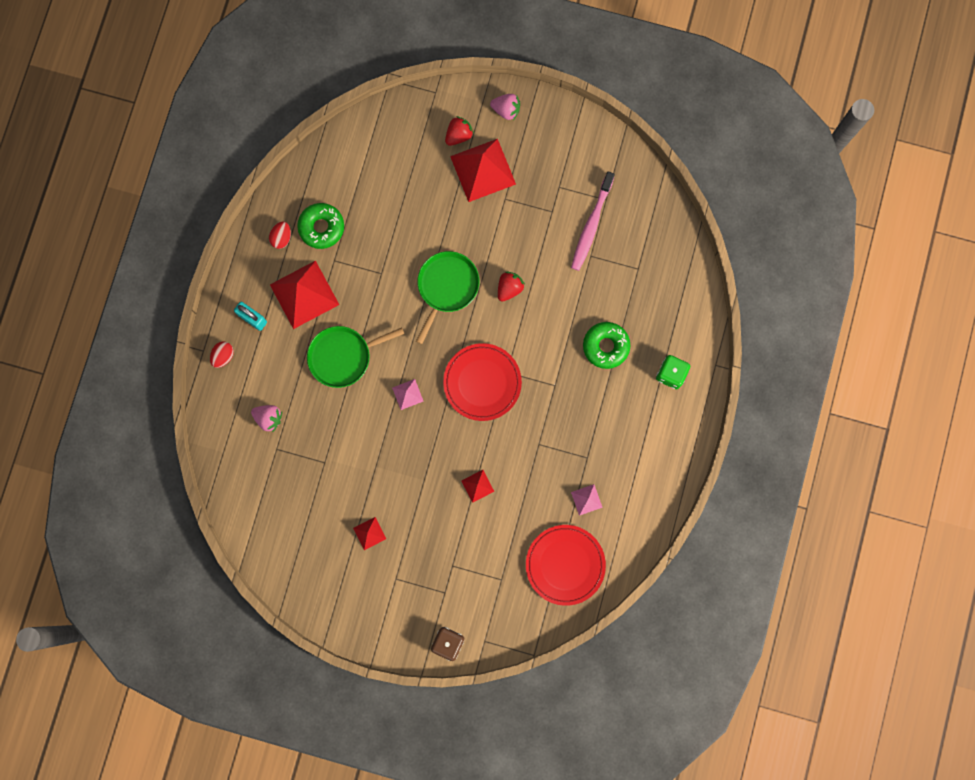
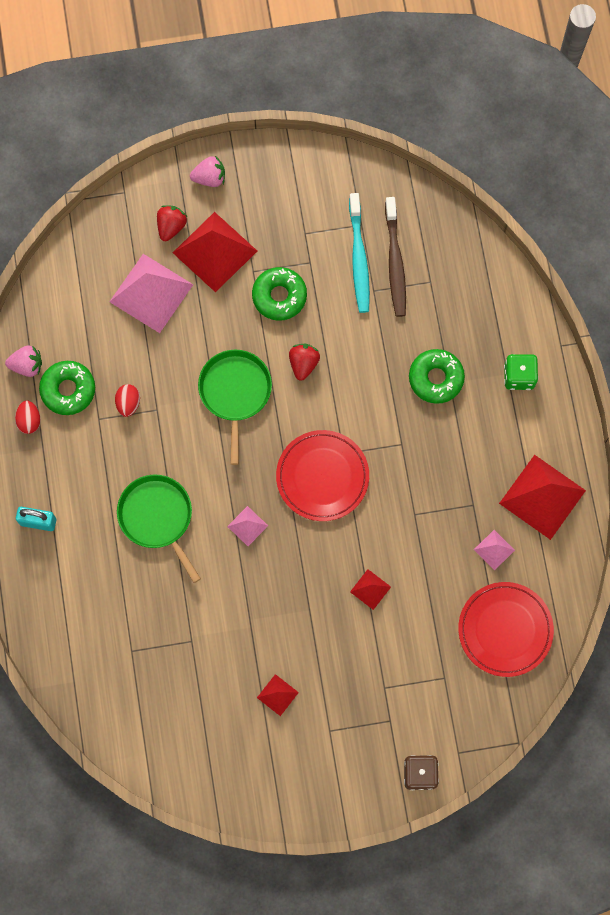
camera: 25 degrees left, 5 degrees down
(223, 356) = (25, 577): red egg -> red egg (128, 403)
(269, 418) = (107, 621): pink strawberry -> pink strawberry (27, 365)
(304, 294) = (83, 470): red pyramid -> red pyramid (542, 496)
(343, 356) = (157, 517): green pan -> green pan turned 105 degrees clockwise
(419, 180) = (151, 293): none -> pink pyramid
(516, 227) = (279, 296): none -> green donut
(591, 225) = (359, 258): pink toothbrush -> turquoise toothbrush
(618, 241) = (395, 262): none -> brown toothbrush

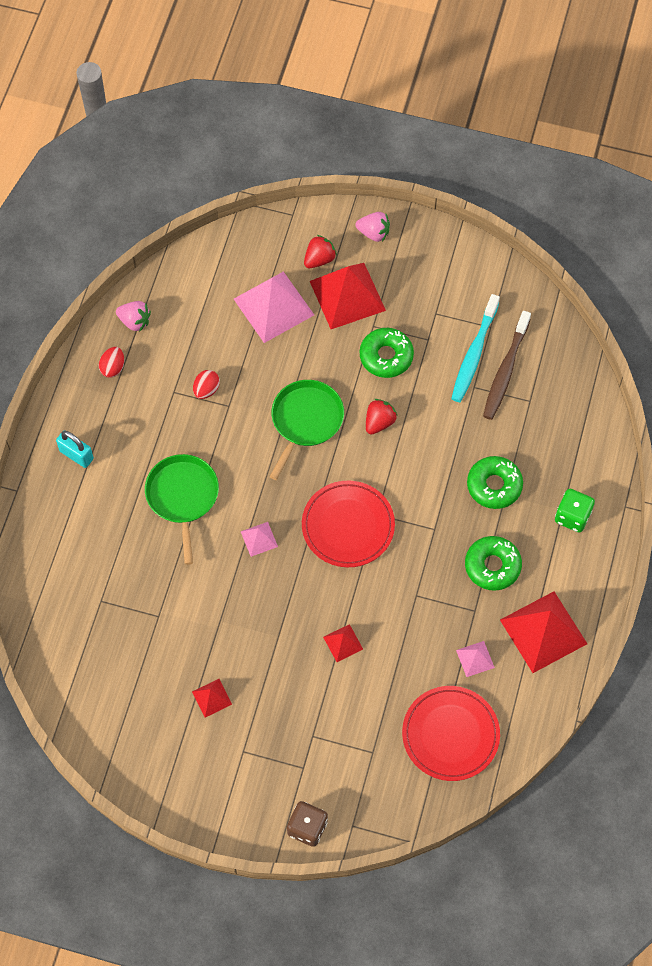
camera: 25 degrees right, 10 degrees down
(68, 390) = (159, 356): green donut -> green donut (492, 566)

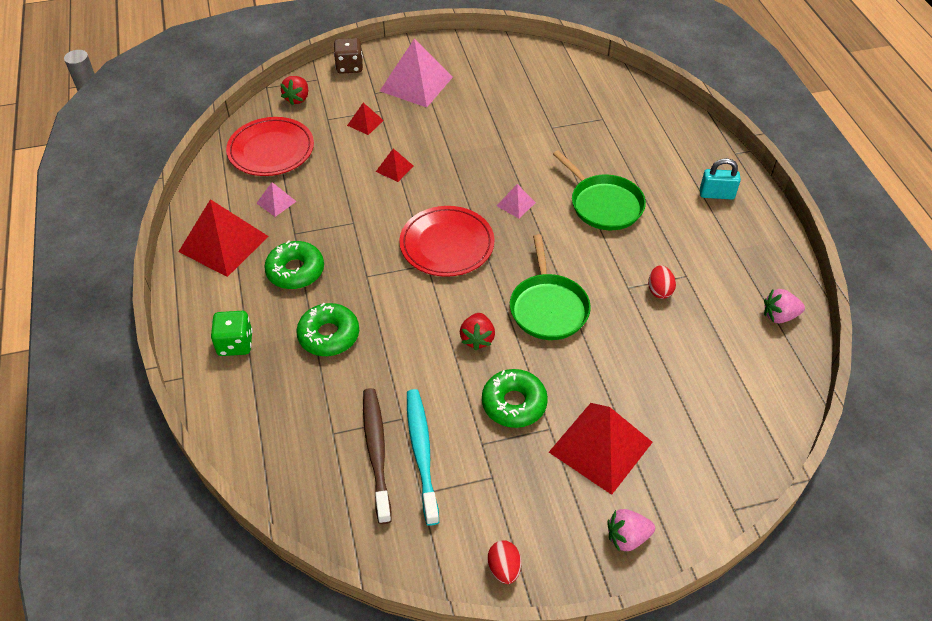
camera: 150 degrees right, 15 degrees down
(113, 367) = (757, 269): red egg -> red egg (504, 568)
(212, 697) = (471, 101): red pyramid -> red pyramid (365, 123)
(273, 306) = (665, 396): pink pyramid -> pink pyramid (416, 83)
(319, 259) = (661, 472): red strawberry -> red strawberry (297, 98)

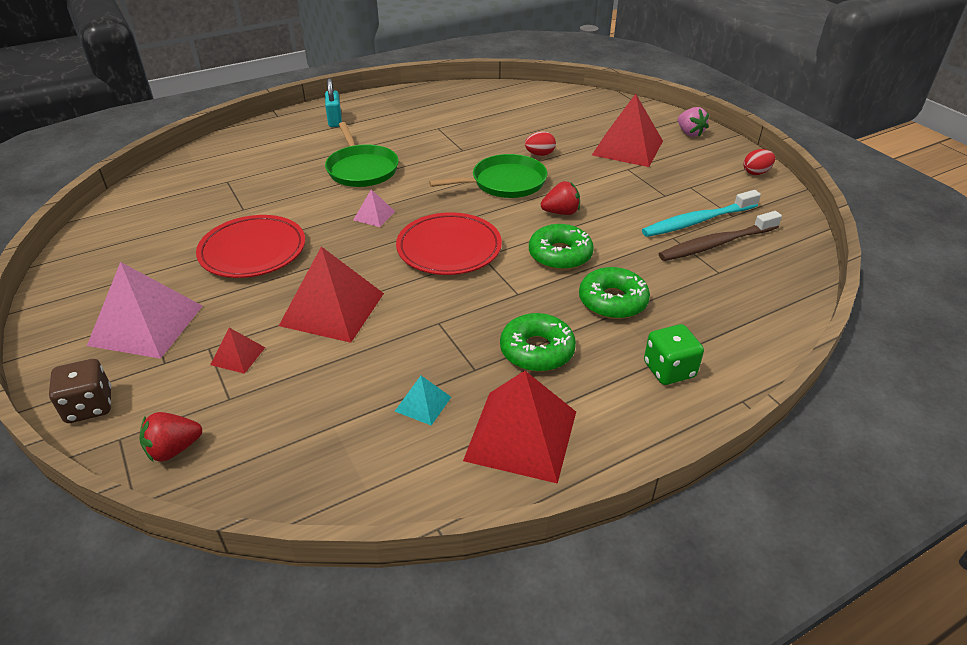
camera: 105 degrees left, 10 degrees down
(271, 150) = (310, 444): red plate -> red plate (253, 251)
(276, 202) = (423, 404): pink pyramid -> turquoise pyramid
(297, 98) = (174, 449): red strawberry -> red strawberry turned 150 degrees clockwise
(394, 168) = (332, 309): red pyramid -> red pyramid, size x2.14
(514, 403) = (616, 186): green donut -> green donut (560, 255)
(603, 204) = (361, 169): green pan -> green pan turned 120 degrees clockwise
(659, 290) = (460, 137): red egg -> red egg (539, 154)
(779, 316) = (463, 94): pink strawberry -> none

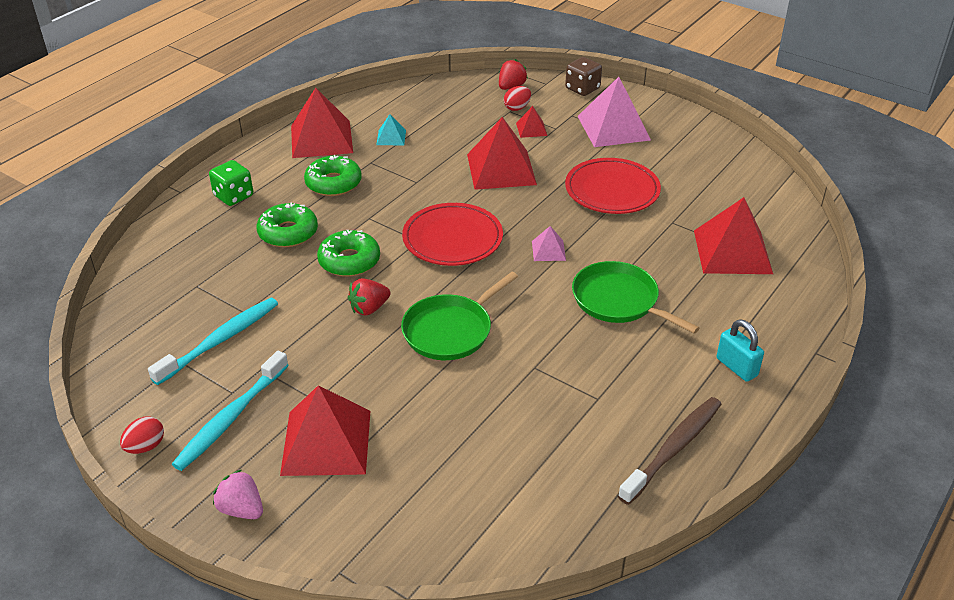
camera: 155 degrees right, 0 degrees up
(233, 176) = (732, 251): none -> red pyramid
(539, 154) = (436, 390): red egg -> red egg (517, 108)
(693, 173) = (230, 418): none -> turquoise toothbrush
(716, 244) = (199, 316): brown toothbrush -> brown toothbrush (673, 449)

